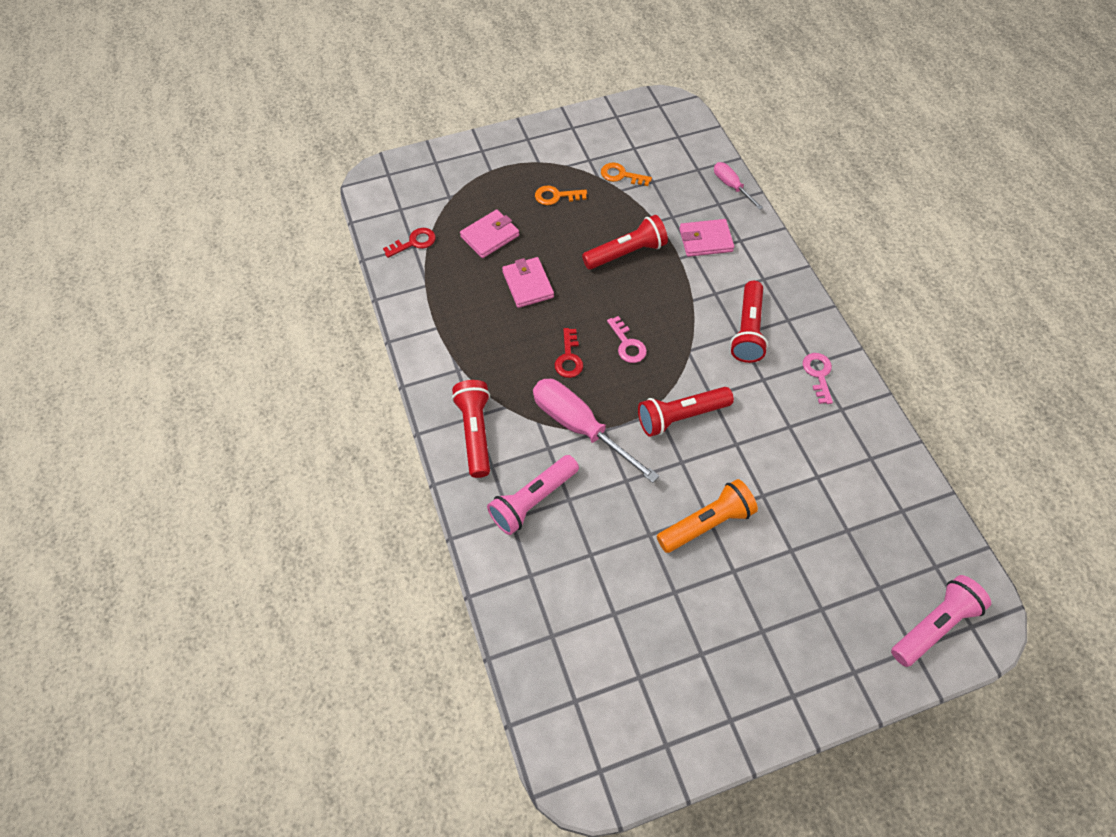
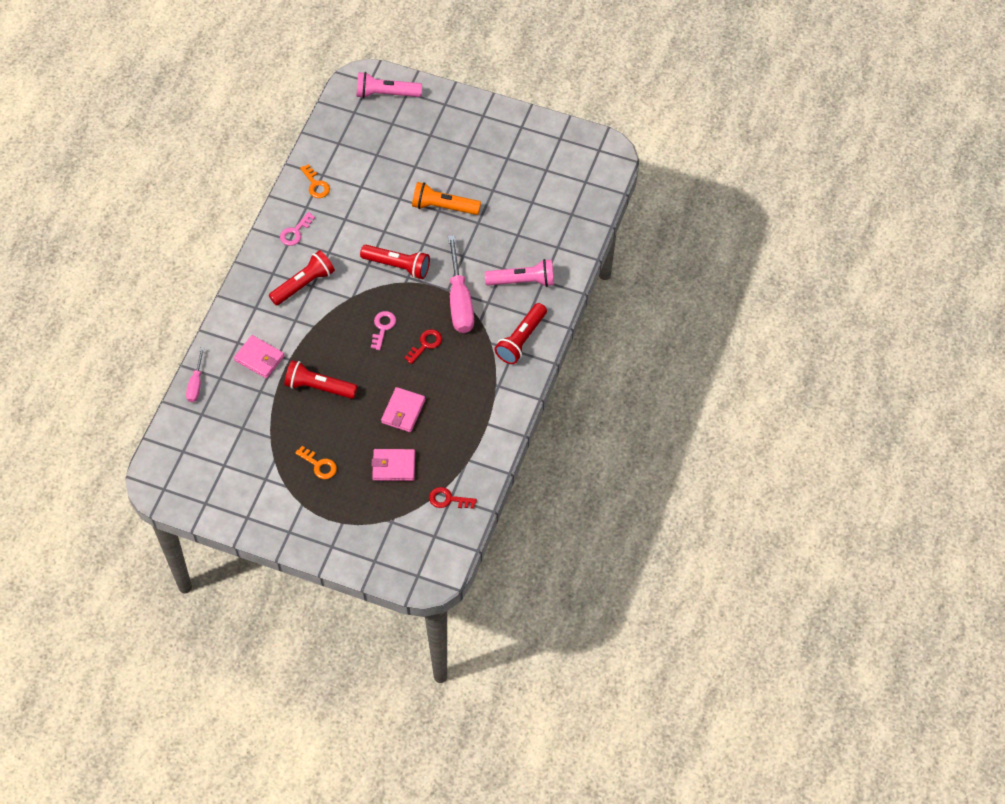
camera: 140 degrees left, 0 degrees up
(621, 175) = (258, 448): orange key -> orange key (316, 185)

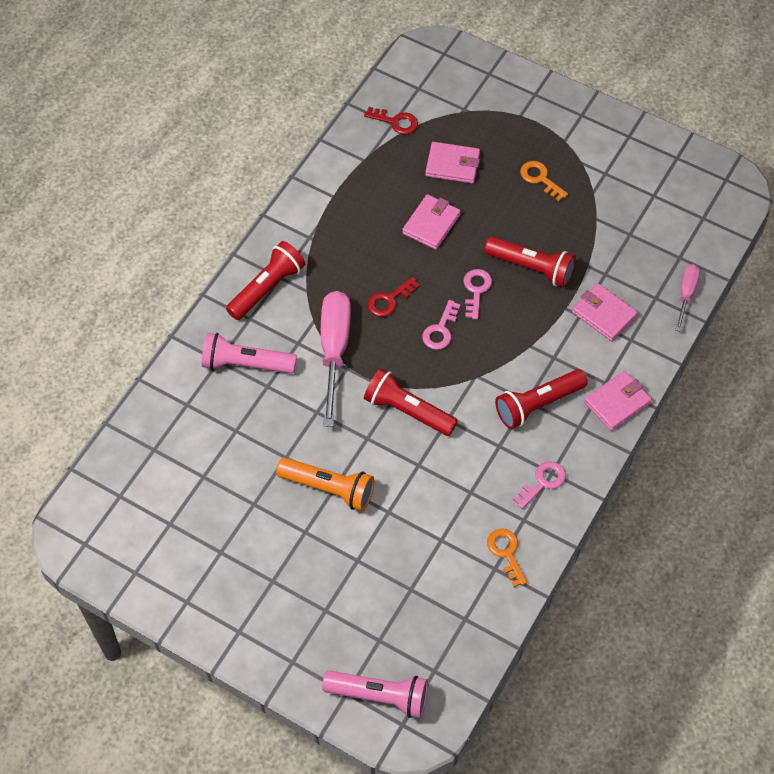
camera: 170 degrees left, 0 degrees up
(246, 294) = (617, 402): none -> pink wallet
(360, 362) = (476, 290): none -> pink key

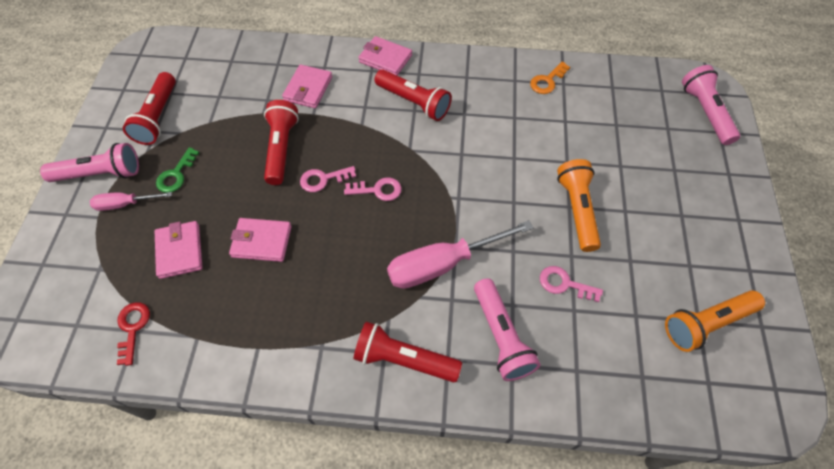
camera: 115 degrees left, 0 degrees up
(164, 527) = (706, 324): none -> orange flashlight
(389, 300) = (365, 242): red key -> none
(407, 410) = (470, 183): red flashlight -> red flashlight (158, 117)
(540, 179) = (176, 175): orange key -> green key
(543, 482) = (478, 79): pink key -> pink key (564, 284)
(569, 124) = (100, 174): none -> pink flashlight
(686, 294) = (266, 48): pink screwdriver -> pink screwdriver (125, 204)

